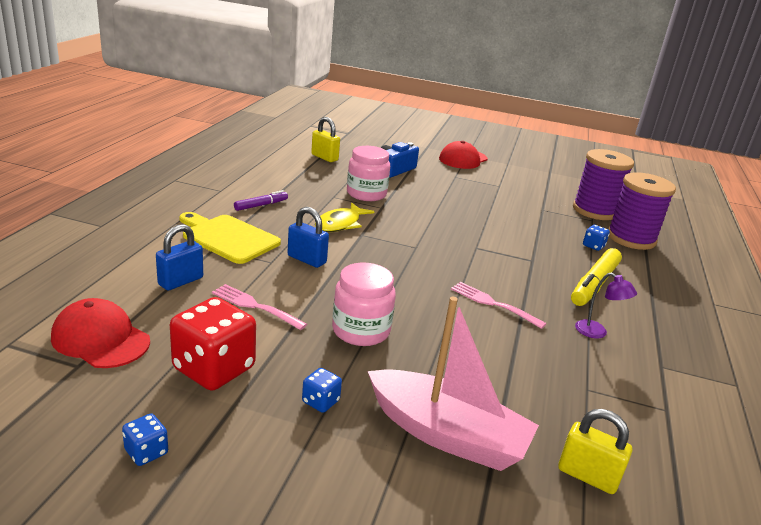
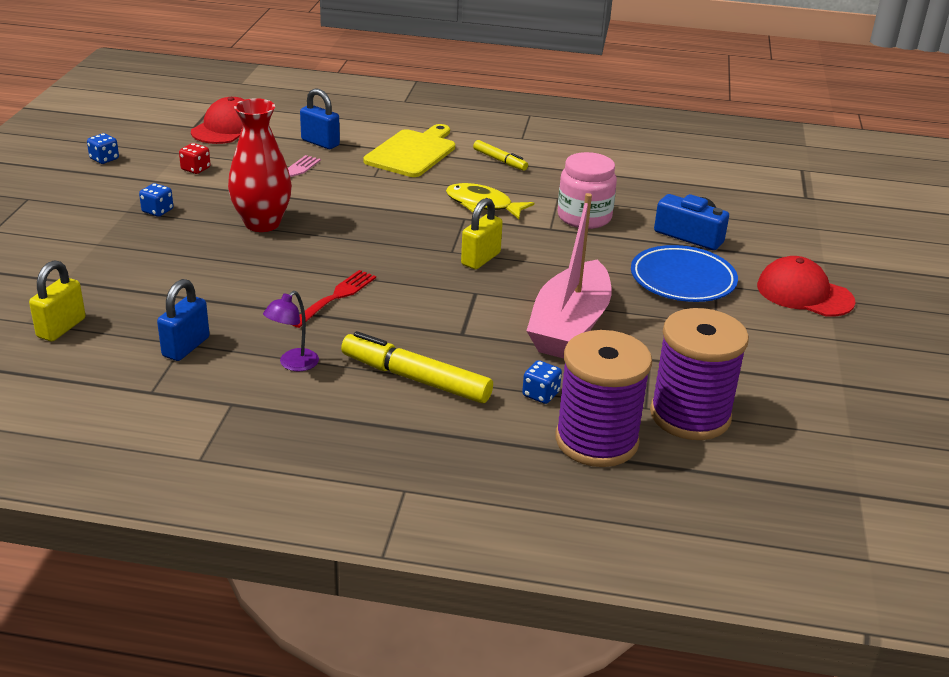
camera: 85 degrees right, 5 degrees up
(214, 368) = (195, 169): red dice -> red dice, size x0.46
(261, 205) = (500, 160): purple marker -> yellow marker
(307, 259) = (387, 192): blue padlock -> blue padlock (186, 347)
(324, 157) = (683, 186): yellow padlock -> yellow padlock (480, 259)
(361, 330) = (262, 223): pink jar -> red vase
(447, 434) = (117, 264): pink boat -> pink boat (569, 326)
(451, 183) = (682, 280): none -> blue plate
(493, 304) = (336, 297): pink fork -> red fork

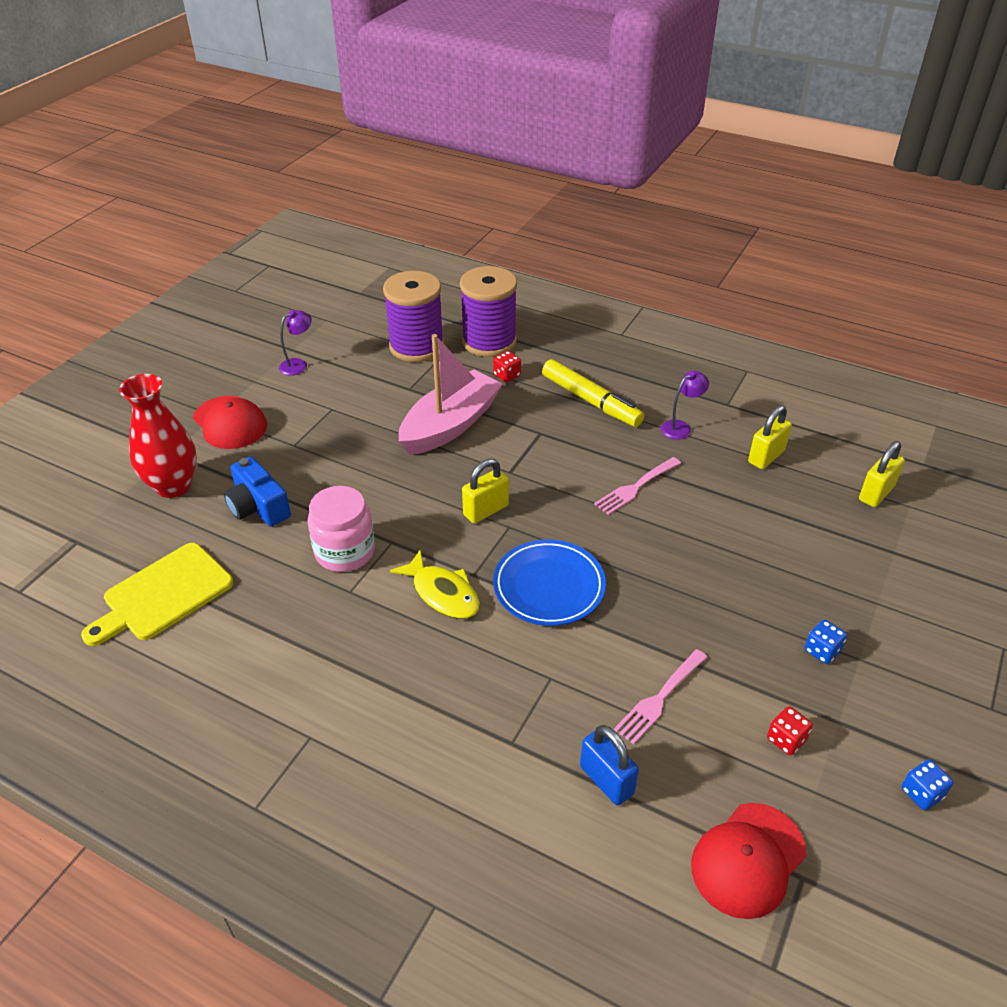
camera: 160 degrees left, 10 degrees up
(186, 347) = (766, 457): blue padlock -> yellow padlock
(262, 223) = (699, 604): red vase -> red vase (173, 486)
(336, 297) = (635, 487): red fork -> pink fork
(412, 152) = (481, 726): yellow cutting board -> yellow cutting board (163, 594)
(500, 160) = (374, 682): yellow marker -> none
(540, 394) = (507, 375): blue dice -> red dice
(682, 280) = (318, 454): blue plate -> blue plate (549, 587)
(810, 365) = (298, 365): none -> purple lamp

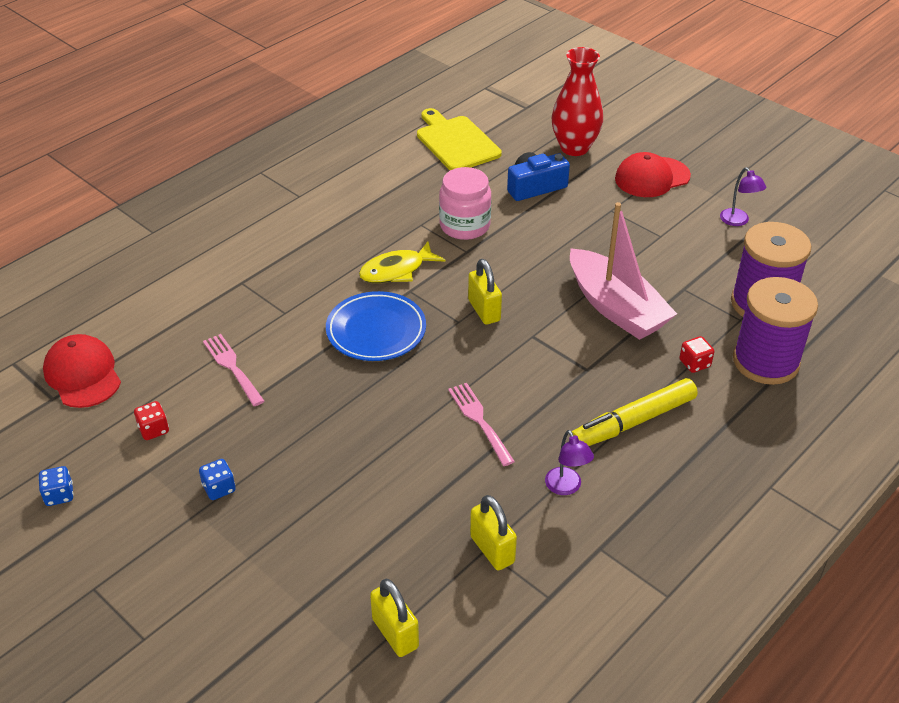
camera: 105 degrees right, 0 degrees up
(606, 780) = (184, 321): blue padlock -> none

